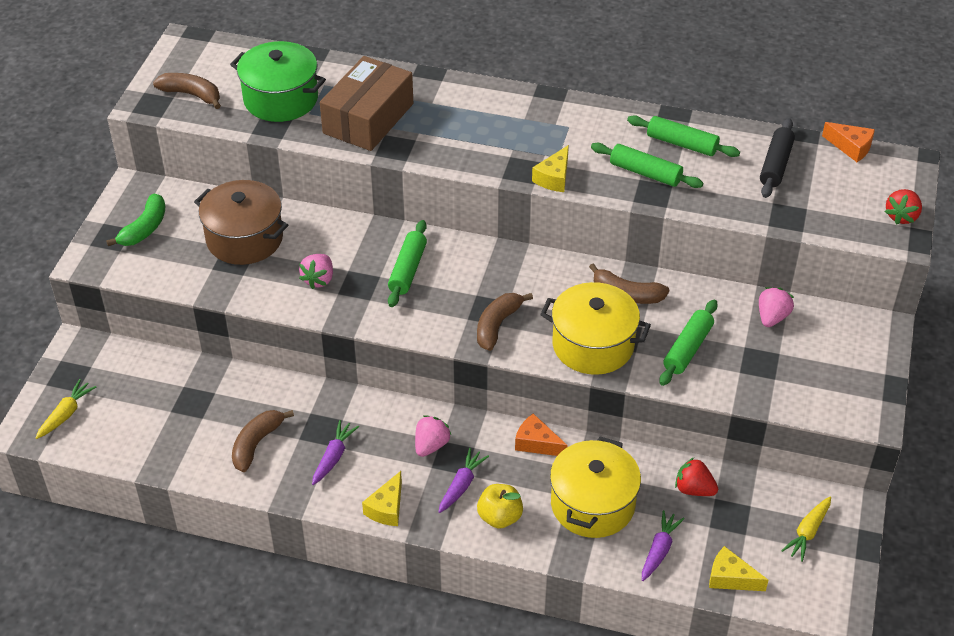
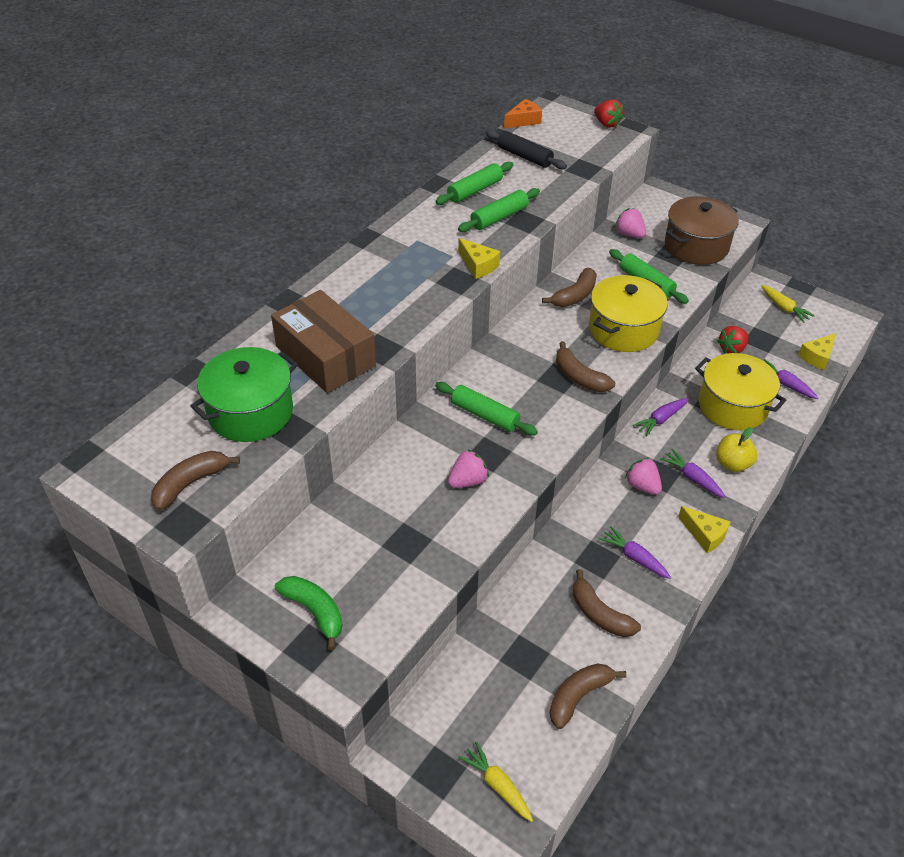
camera: 70 degrees left, 0 degrees up
(164, 447) = (578, 696): none -> brown banana
(244, 239) = (379, 526): brown pot -> brown pot (696, 246)
(319, 279) = (468, 481): pink strawberry -> pink strawberry turned 75 degrees counterclockwise
(536, 443) = (661, 419): orange cheese -> purple carrot

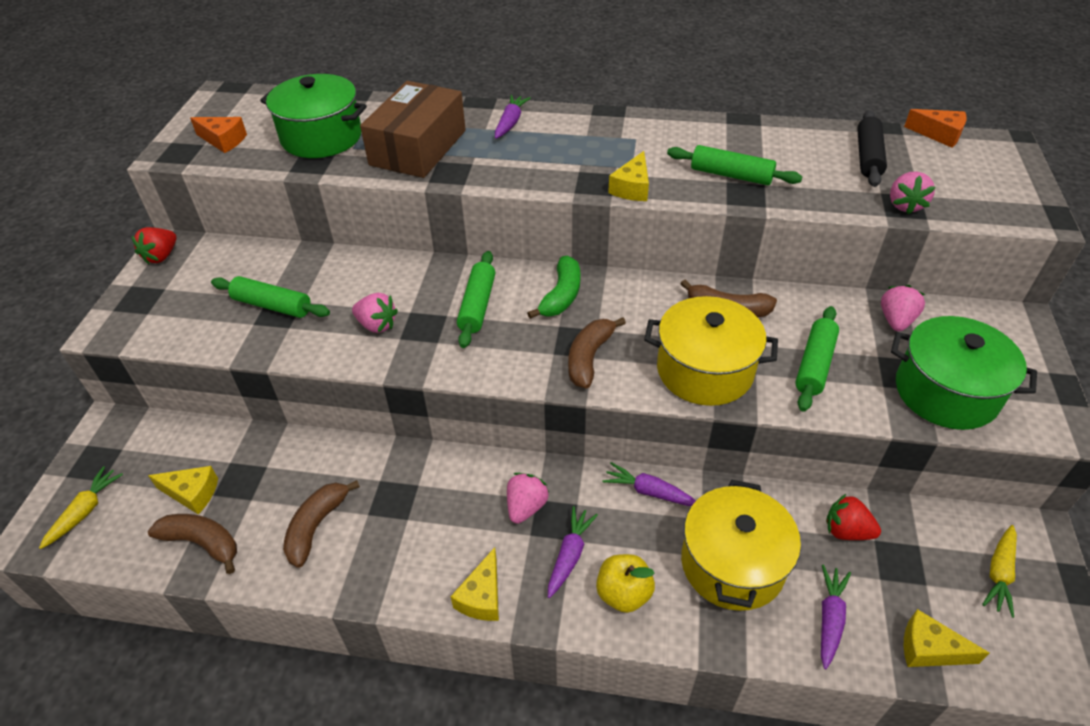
camera: 65 degrees right, 0 degrees up
(190, 484) = (223, 140): brown banana -> orange cheese
(314, 611) = (177, 287): green banana -> green banana (561, 296)
(475, 190) = (761, 145): green rolling pin -> green rolling pin (272, 305)
(520, 695) = (192, 493): none -> yellow cheese
(584, 168) = (905, 205): none -> pink strawberry
(606, 124) = (1027, 195): red strawberry -> red strawberry (161, 256)
(634, 557) = (411, 534): purple carrot -> purple carrot (510, 123)
(696, 246) = (946, 392): brown pot -> green pot

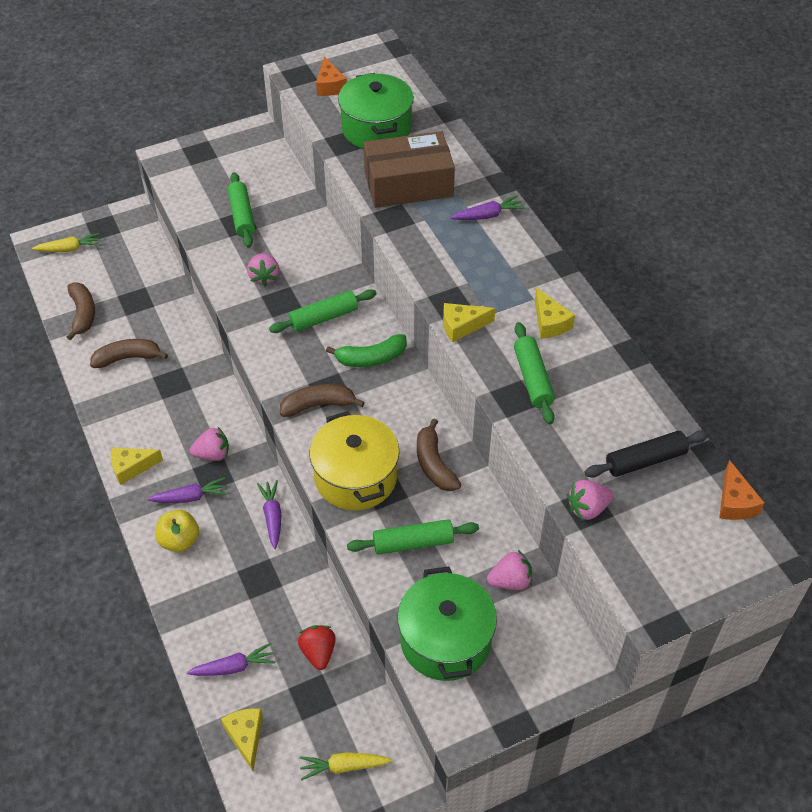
camera: 55 degrees right, 5 degrees up
(161, 256) = (244, 134): red strawberry -> none
(192, 493) = (112, 286): yellow cheese -> yellow cheese (550, 322)
(732, 564) = (242, 592): yellow pot -> none

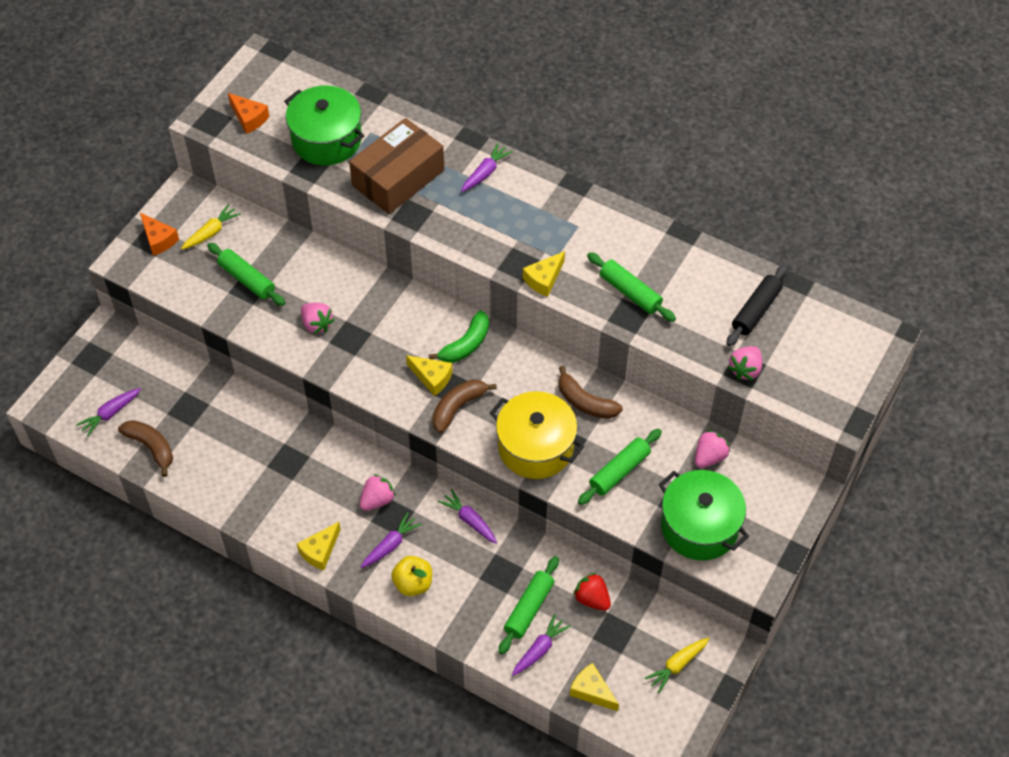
camera: 35 degrees left, 5 degrees up
(69, 249) = (79, 395): yellow carrot -> yellow carrot (211, 232)
(78, 273) = (110, 413): none -> purple carrot
(128, 358) = (229, 462): brown banana -> none
(324, 317) = (398, 332): green rolling pin -> green rolling pin (529, 608)
(550, 322) = (606, 239): yellow cheese -> yellow cheese (432, 378)
(735, 502) = (836, 306): orange cheese -> orange cheese (158, 239)

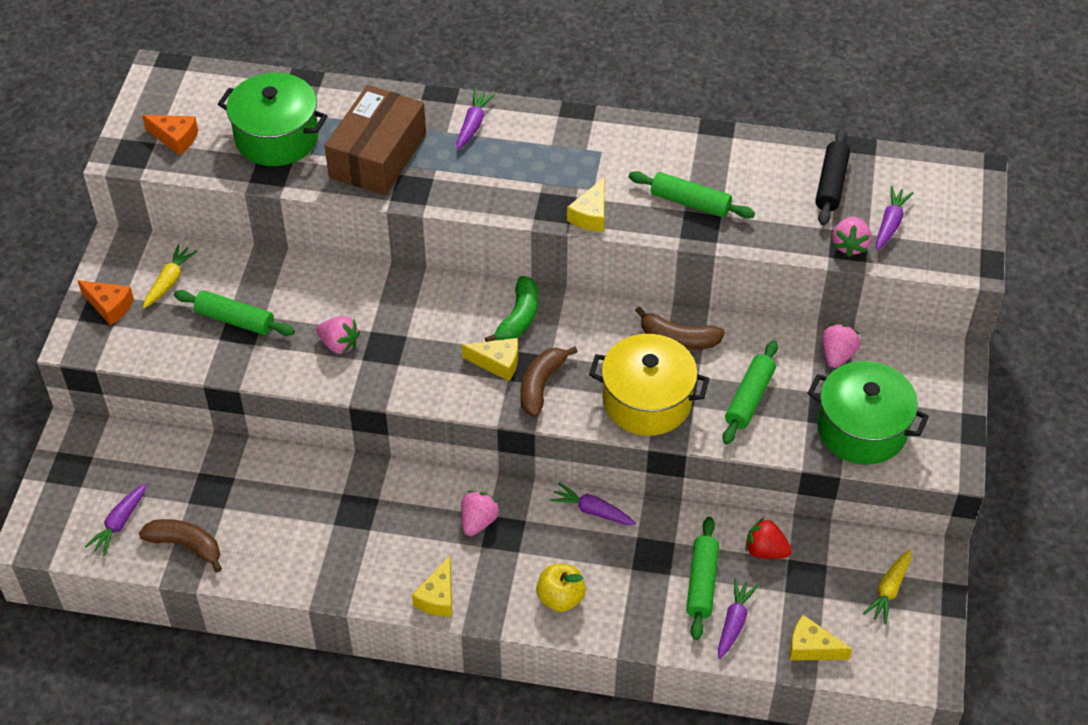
camera: 20 degrees left, 5 degrees down
(390, 545) = (516, 565): purple carrot -> purple carrot (890, 224)

